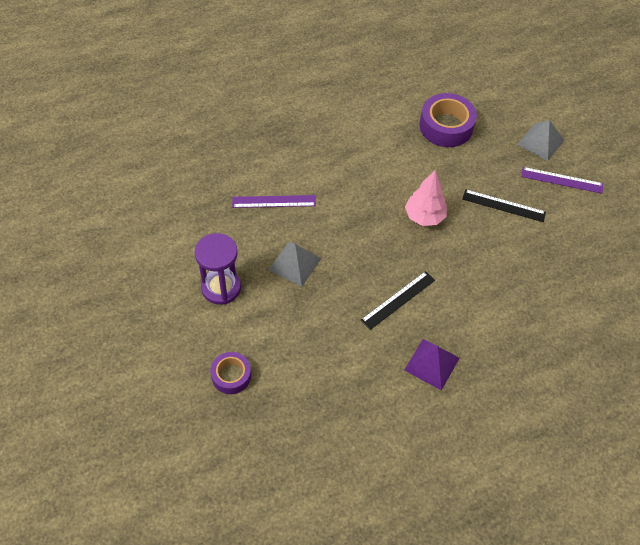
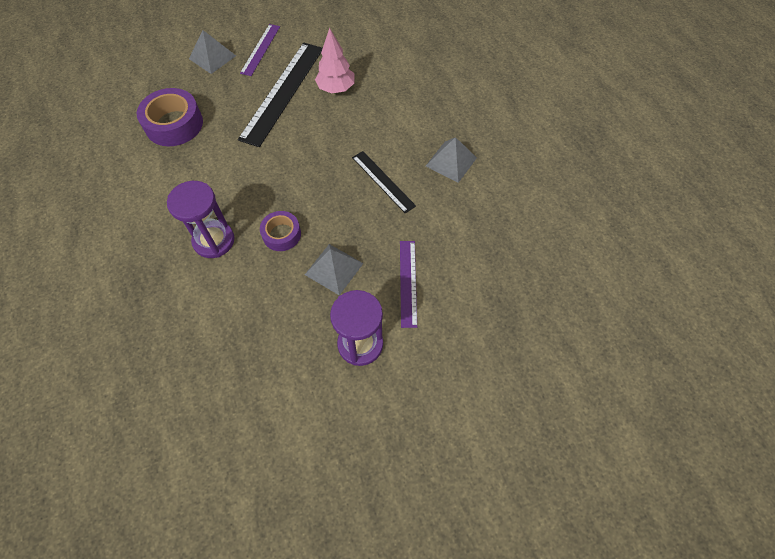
camera: 85 degrees left, 5 degrees up
(231, 376) = (470, 332): purple tape -> purple tape (281, 234)
(274, 201) = (245, 288): purple ruler -> purple ruler (408, 282)
(319, 173) = (214, 241): none -> purple hourglass
(424, 217) = (287, 152): pink tree -> pink tree (336, 88)
(432, 364) = (451, 161): purple pyramid -> grey pyramid
(503, 206) = (283, 92): black ruler -> black ruler, size x1.83

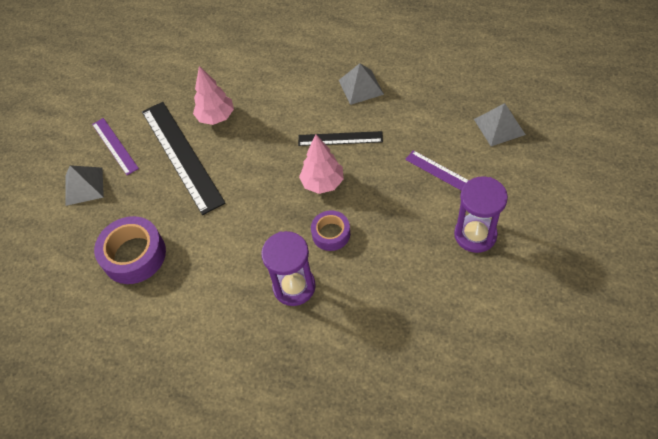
camera: 45 degrees left, 5 degrees down
(328, 197) = (323, 183): none -> pink tree
(334, 268) = (394, 215): grey pyramid -> grey pyramid (499, 126)

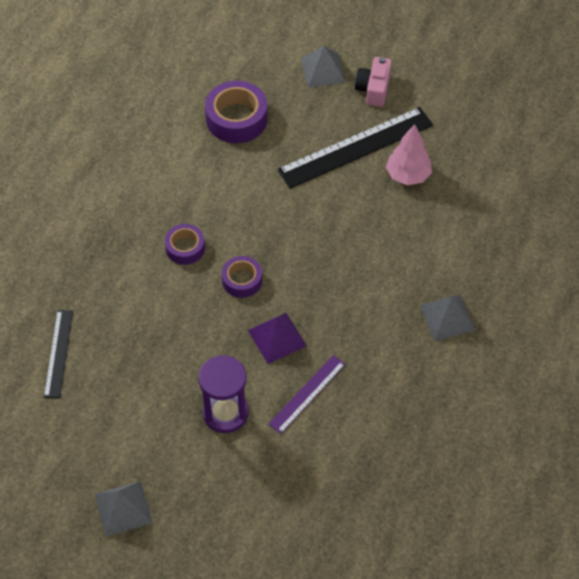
camera: 85 degrees right, 0 degrees up
(115, 146) = (373, 89): purple ruler -> pink camera
(294, 287) = (185, 248): purple hourglass -> purple tape
(323, 183) = (307, 275): pink tree -> none
(340, 138) = (368, 293): black ruler -> black ruler (58, 353)
(392, 201) = (277, 338): none -> purple pyramid
(499, 126) = (374, 459): grey pyramid -> grey pyramid (123, 508)

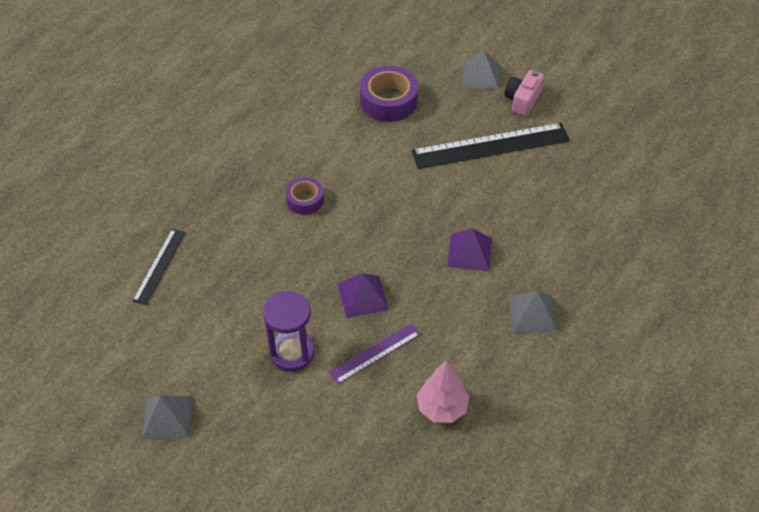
camera: 15 degrees right, 5 degrees down
(242, 280) = (347, 239): purple tape -> none
(368, 267) = (470, 252): none -> purple pyramid
(408, 175) = (532, 179): pink tree -> pink tree (442, 408)

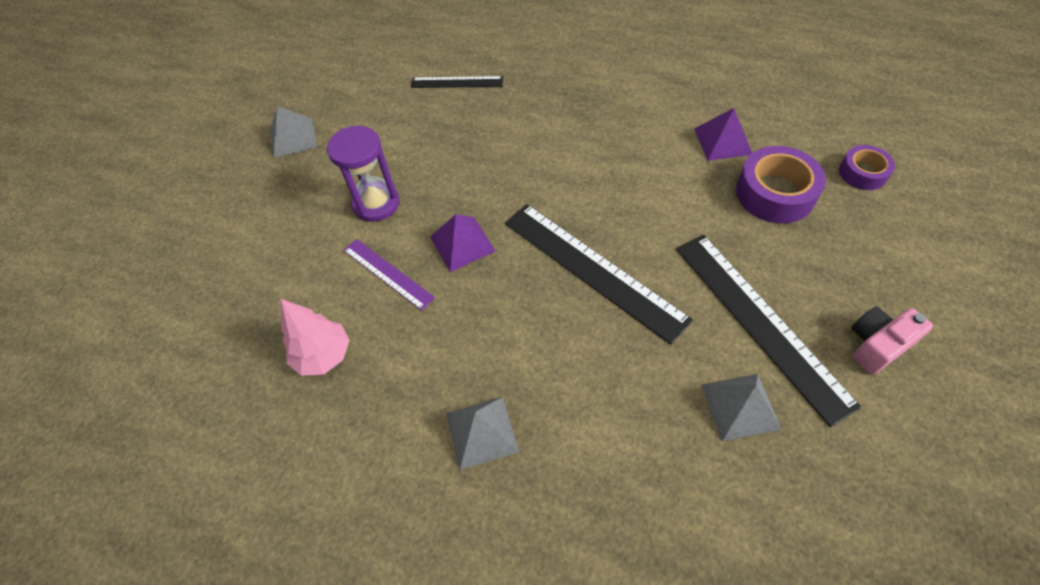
camera: 80 degrees right, 5 degrees up
(305, 200) = (579, 160): purple tape -> purple tape (862, 173)
(418, 220) = (592, 269): none -> black ruler
(470, 252) = (561, 336): purple pyramid -> purple pyramid (723, 141)
(481, 75) = (891, 281): grey pyramid -> grey pyramid (740, 406)
(522, 100) = (877, 345): pink camera -> pink camera turned 45 degrees counterclockwise

